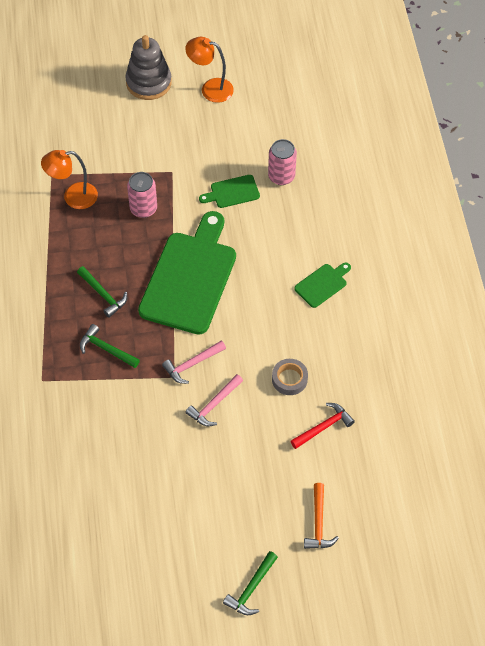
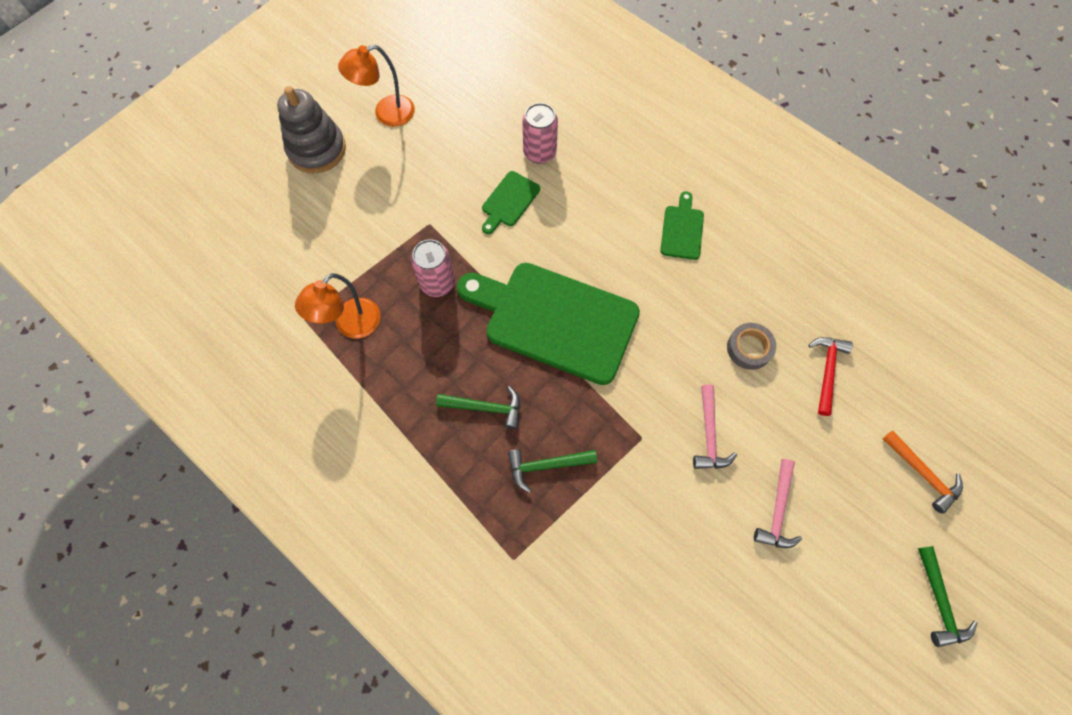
camera: 40 degrees left, 10 degrees up
(190, 278) = (554, 320): green cutting board -> green cutting board turned 45 degrees counterclockwise
(192, 364) = (646, 410): pink hammer -> pink hammer (777, 511)

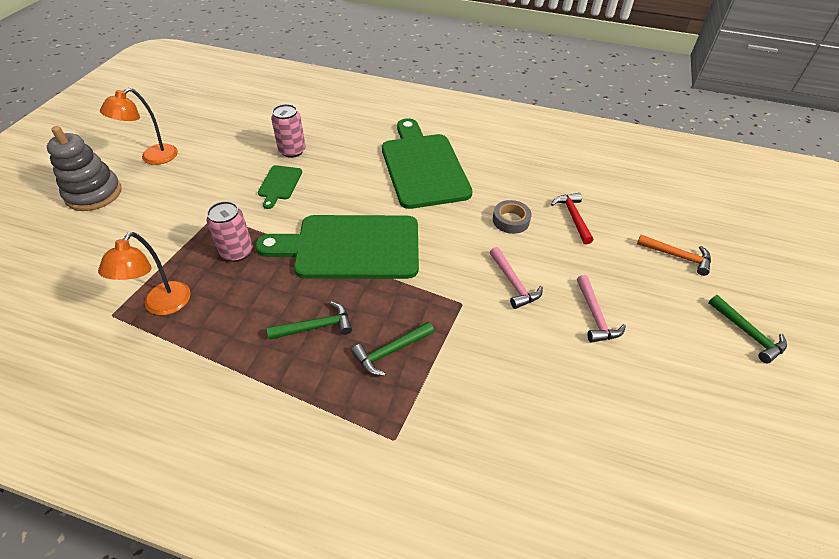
camera: 25 degrees left, 20 degrees down
(682, 230) = (423, 167): green cutting board -> green cutting board, size x2.28

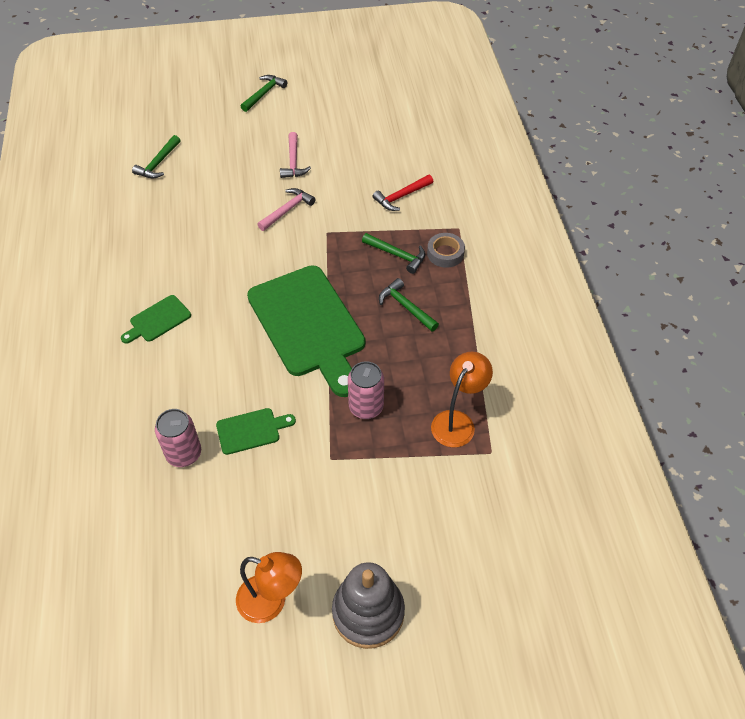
camera: 115 degrees left, 5 degrees up
(162, 306) = (457, 421): orange lamp -> orange lamp turned 45 degrees counterclockwise
(423, 167) = (158, 320): green cutting board -> green cutting board, size x0.44
(511, 220) = (210, 231): grey tape -> grey tape (445, 253)
(573, 217) = (184, 194): red hammer -> red hammer (401, 197)
(595, 316) = (293, 162): pink hammer -> pink hammer turned 120 degrees clockwise
(628, 212) = (158, 163): none -> green hammer
(677, 256) = (202, 130): orange hammer -> none

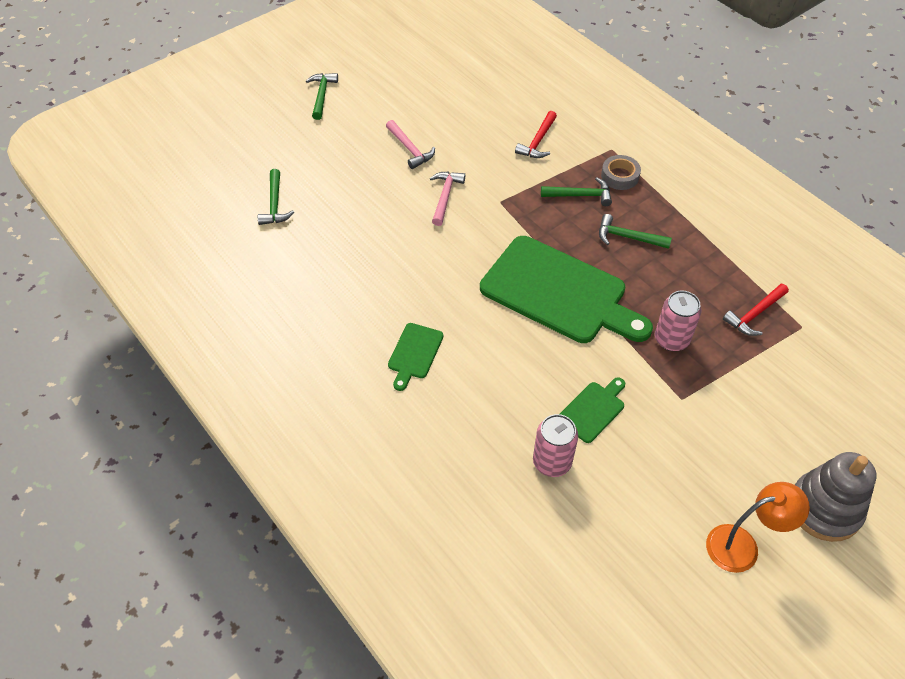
camera: 30 degrees left, 0 degrees up
(457, 421) = (754, 314): orange lamp -> red hammer

